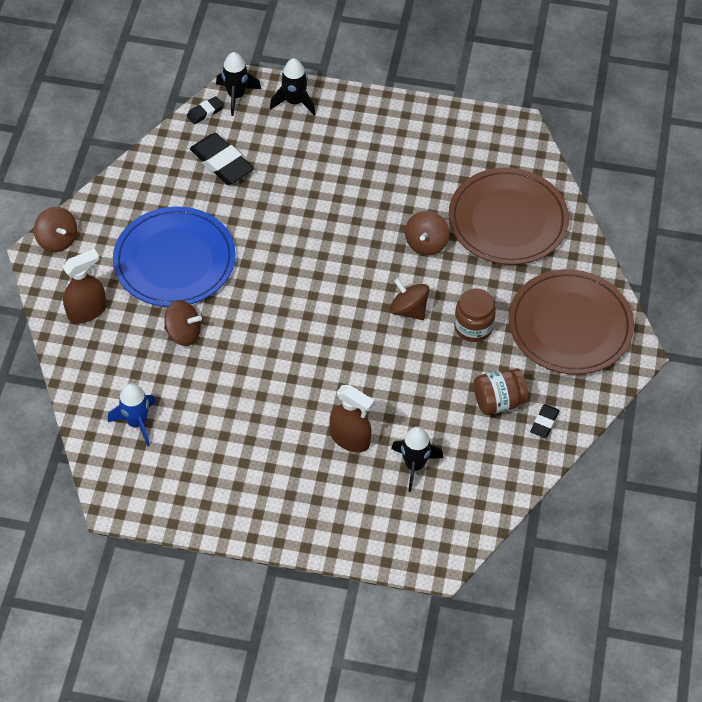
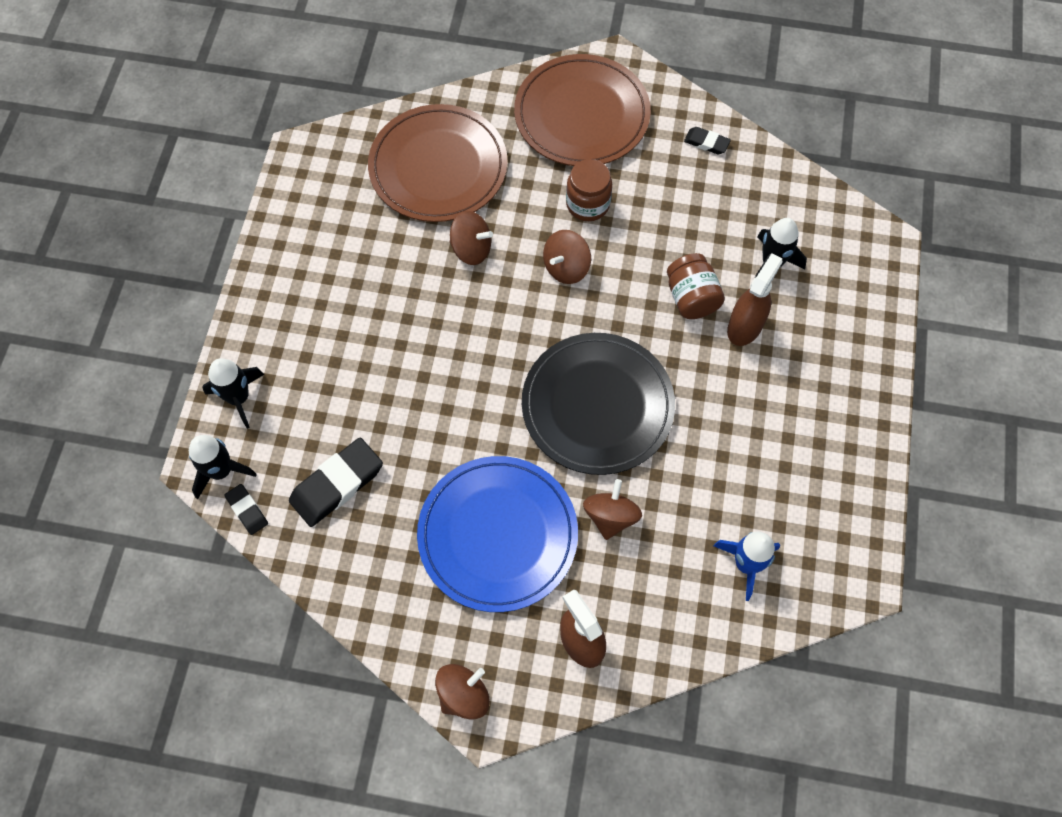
camera: 90 degrees left, 10 degrees up
(279, 327) = (597, 405): none -> black plate
(498, 401) = (683, 183): brown jar -> brown jar (691, 298)

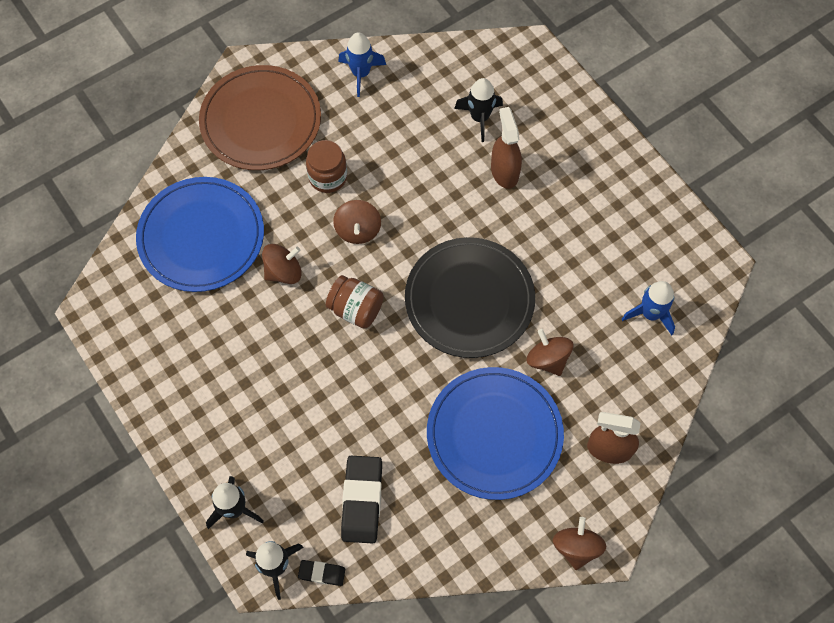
camera: 45 degrees left, 0 degrees up
(438, 167) = (201, 237): brown plate -> blue plate
(691, 298) = (455, 181): brown jar -> brown jar (356, 309)
(706, 143) = (361, 73): black eraser -> blue rocket

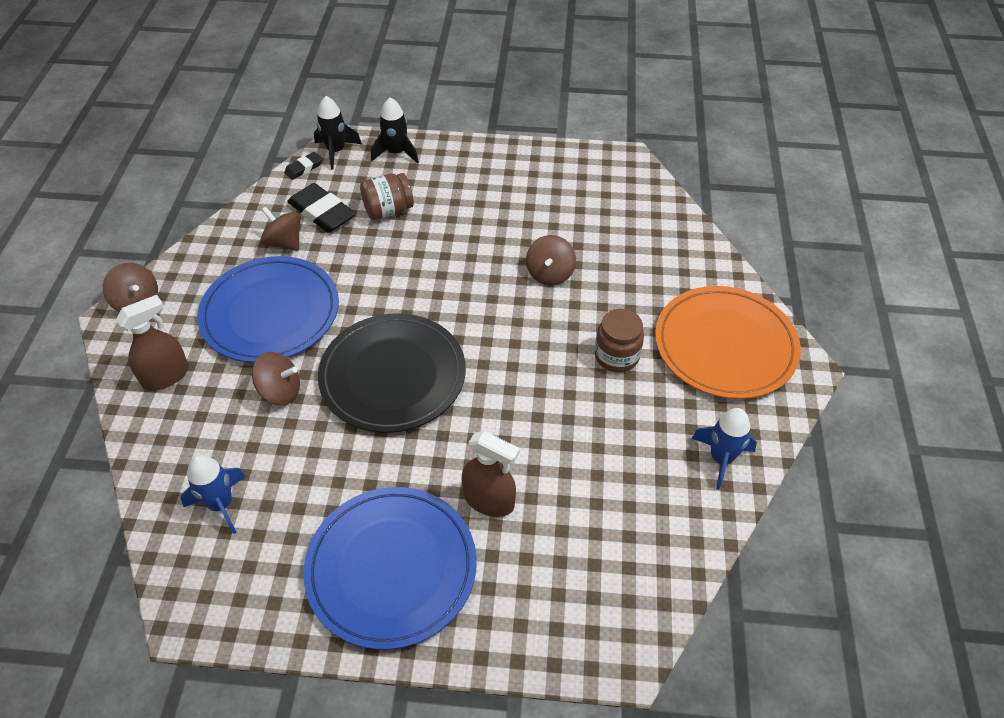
camera: 130 degrees right, 15 degrees down
(201, 237) = (633, 244): blue plate -> blue plate (391, 568)
(261, 121) = (725, 345): brown plate -> orange plate
(356, 309) = (468, 297): brown jar -> brown jar (388, 210)
(358, 230) = (540, 343): brown spinning top -> brown spinning top (284, 242)
(479, 118) = (573, 527): black rocket -> none

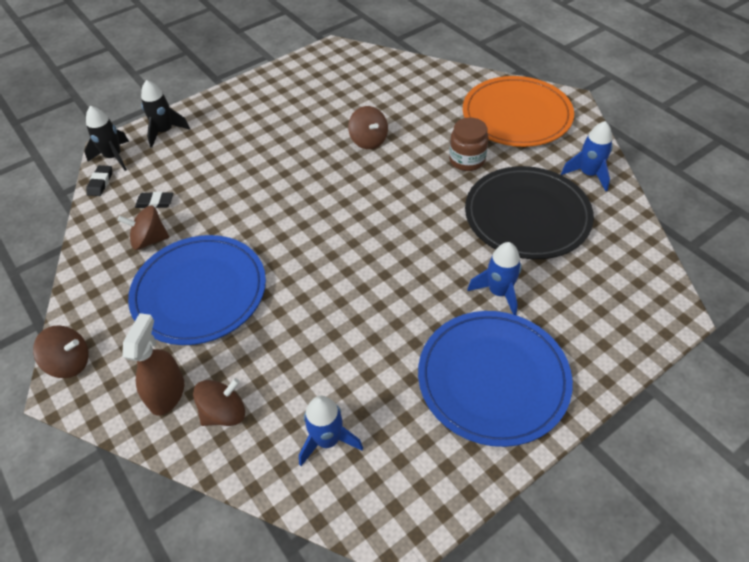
camera: 40 degrees left, 0 degrees up
(280, 391) = (275, 335): brown spinning top -> brown spinning top (224, 413)
(322, 212) = (155, 202): black eraser -> black eraser, size x0.52
(388, 210) = (206, 170): brown jar -> none
(393, 376) = (344, 267): black plate -> black plate (527, 216)
(489, 500) = (499, 292): brown spray bottle -> blue rocket

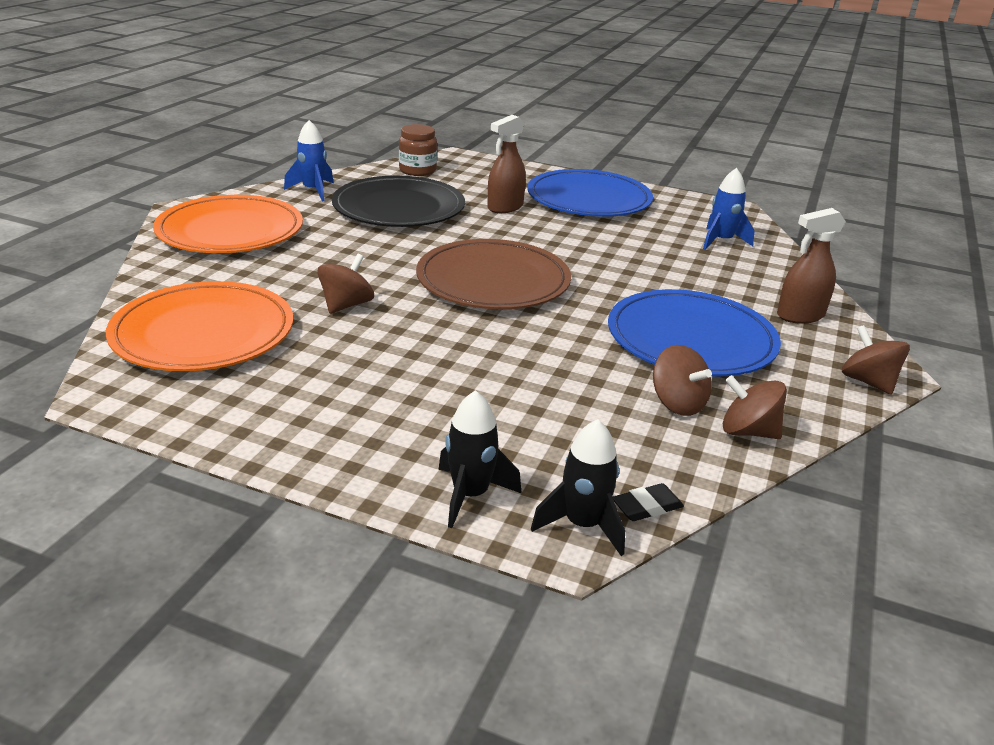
camera: 125 degrees left, 20 degrees down
(155, 202) = (619, 429): black eraser -> none
(224, 413) = (770, 285): brown spinning top -> brown spinning top (748, 431)
(356, 221) = (493, 281): none -> brown plate
(372, 83) = (203, 333): none -> orange plate
(467, 160) = (337, 244): brown jar -> brown jar (417, 170)
(499, 292) = (505, 207): blue rocket -> brown spray bottle

